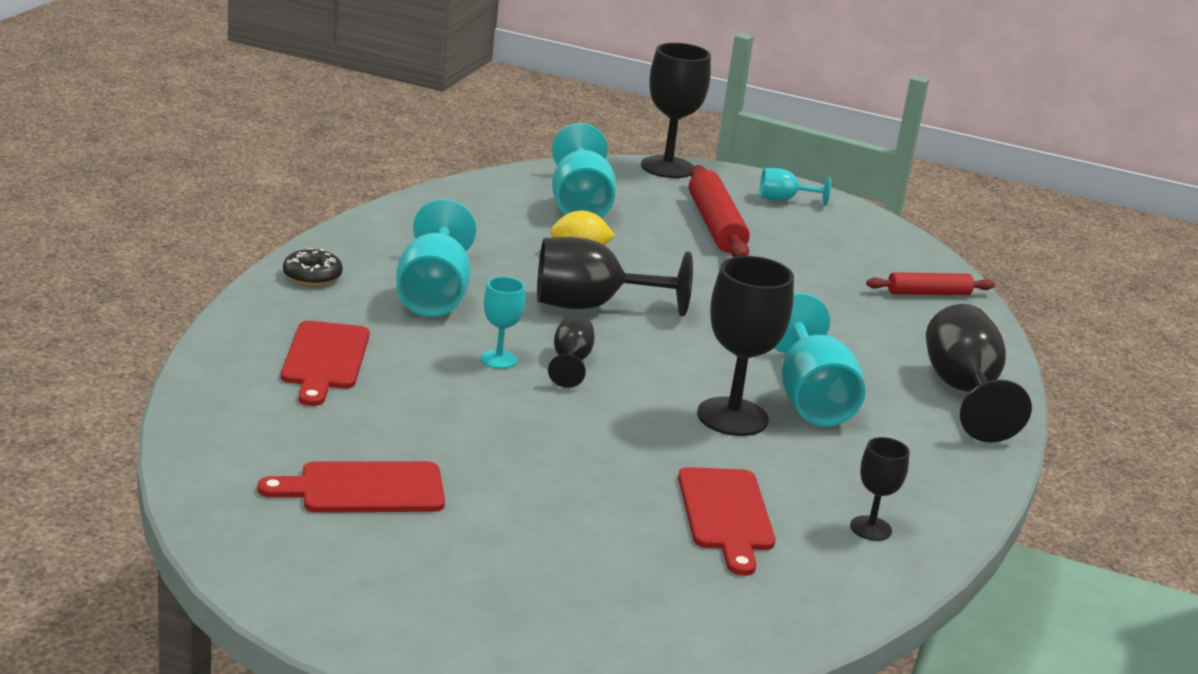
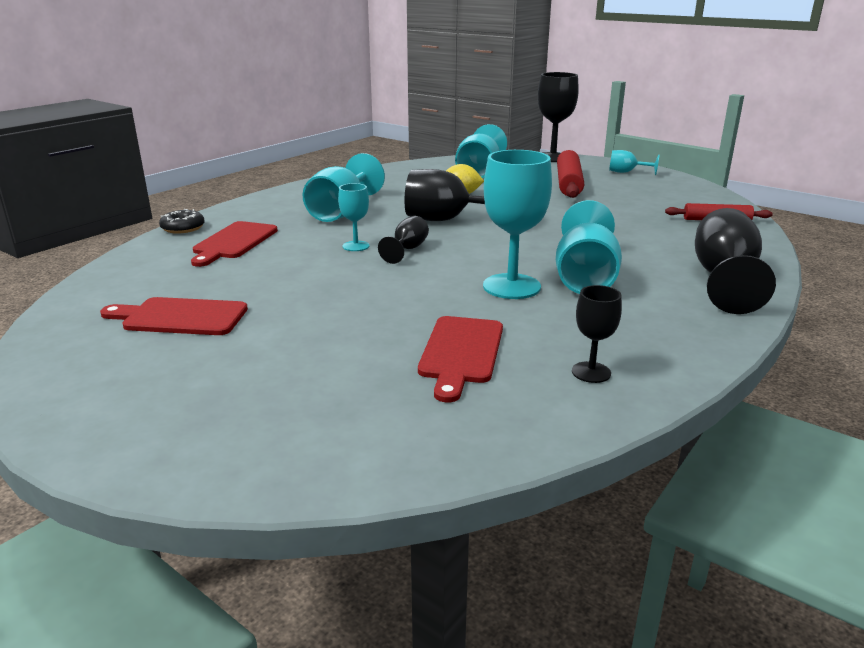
camera: 20 degrees right, 0 degrees up
(312, 276) = (271, 201): black donut -> black donut (183, 228)
(732, 417) = (511, 286): black goblet -> turquoise goblet

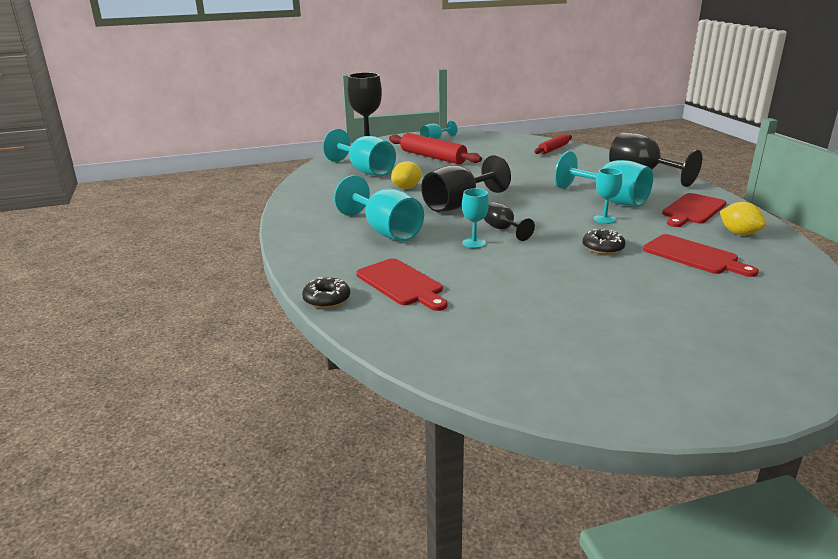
camera: 55 degrees left, 0 degrees up
(180, 317) = (558, 333): red cutting board -> red cutting board (692, 210)
(419, 300) = (603, 248): none -> black donut
(511, 286) = (604, 219): turquoise goblet -> turquoise goblet, size x0.53
(591, 372) = (739, 233): black goblet -> yellow lemon

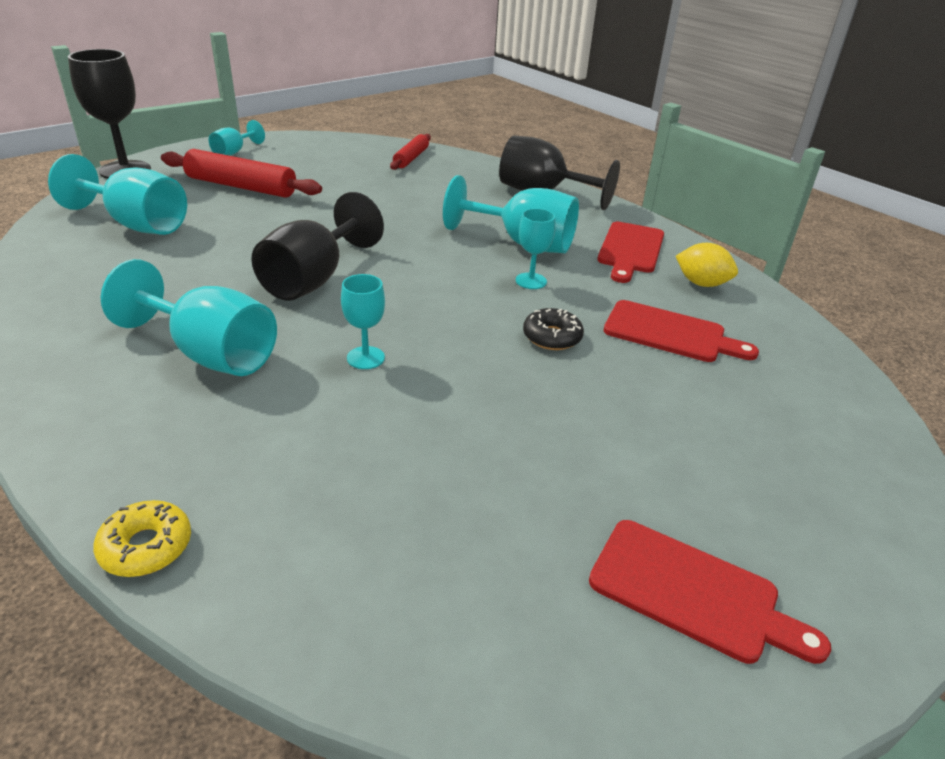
camera: 25 degrees left, 10 degrees up
(326, 299) = (146, 547): black donut -> yellow donut
(402, 284) = (277, 475): red cutting board -> red cutting board (692, 592)
(406, 188) = (218, 253): yellow lemon -> none
(503, 230) = (400, 322): black goblet -> none

